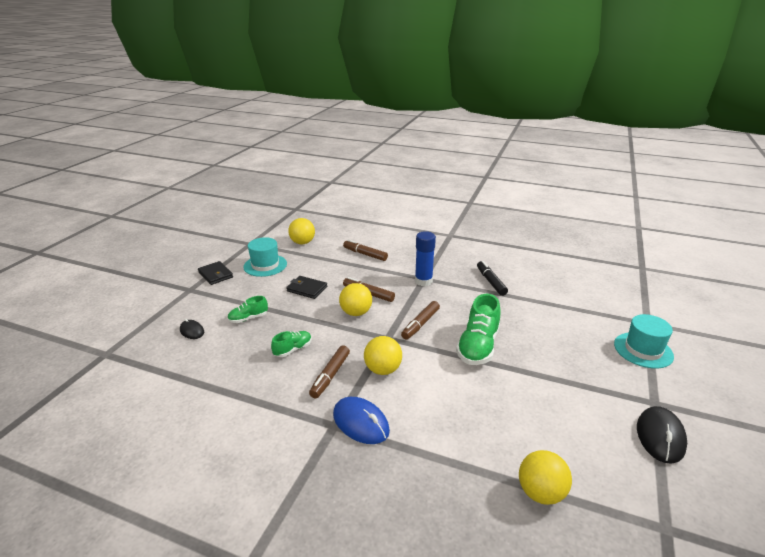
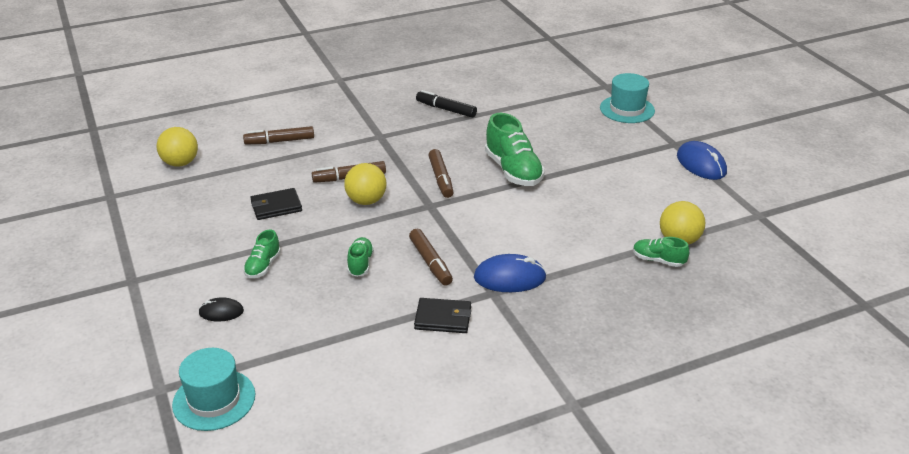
camera: 45 degrees left, 5 degrees up
(216, 275) = (134, 249): black wallet -> black wallet (443, 318)
(265, 265) = (180, 209): turquoise hat -> turquoise hat (214, 400)
(383, 370) = (466, 232): yellow ball -> none
(423, 281) = (384, 139): blue glue stick -> none
(495, 496) = (658, 260): none -> green shoe
(660, 436) = (701, 164): black mouse -> blue mouse

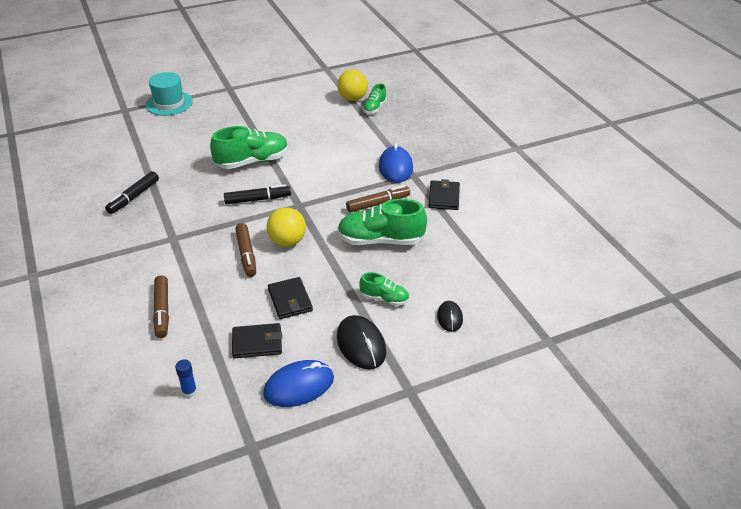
camera: 90 degrees left, 5 degrees up
(180, 163) = (189, 392): yellow ball -> blue glue stick
(202, 251) = (361, 344): none -> black mouse
(214, 400) = (552, 307): turquoise hat -> none
(224, 191) = (257, 343): none -> black wallet
(360, 264) = (380, 240): green shoe -> green shoe, size x1.86
(441, 178) = (257, 199): brown marker -> black marker
(701, 164) = (260, 81): blue mouse -> blue mouse (299, 386)

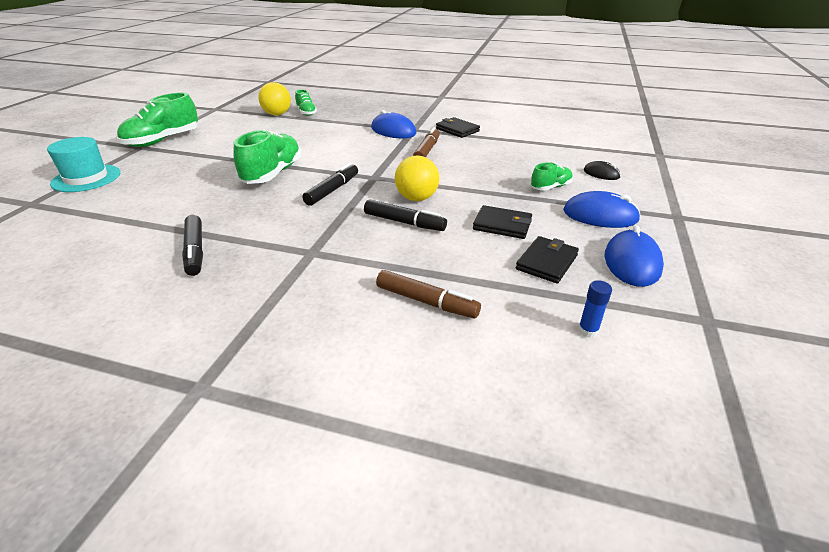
camera: 50 degrees left, 5 degrees down
(246, 254) = (404, 222): brown marker -> black marker
(361, 344) = (600, 215): black mouse -> blue mouse
(380, 240) = (474, 164): green shoe -> green shoe (163, 141)

